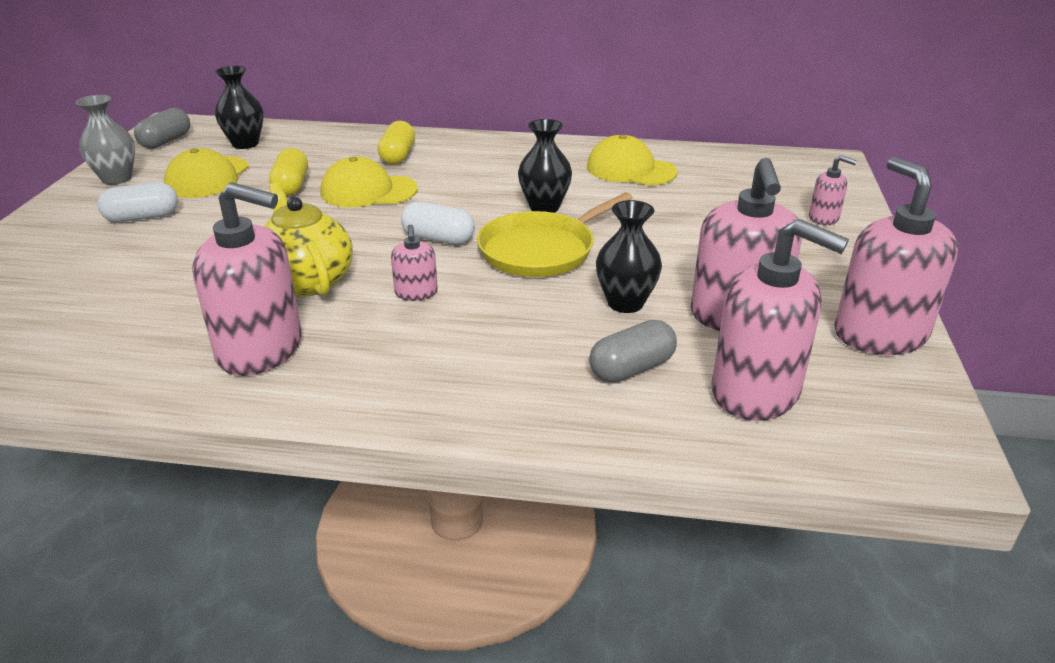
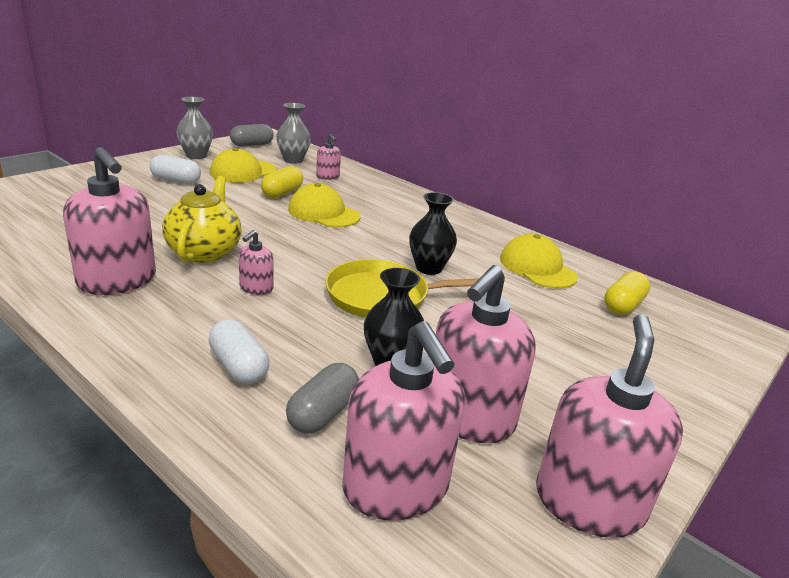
camera: 30 degrees right, 5 degrees down
(245, 144) = (293, 160): black vase -> grey vase
(398, 156) = (375, 198): yellow capsule -> yellow capsule (623, 305)
(438, 238) = (323, 259): white capsule -> white capsule (239, 366)
(631, 368) = (323, 413): grey capsule -> grey capsule turned 60 degrees counterclockwise
(823, 218) = (670, 374): pink soap dispenser -> pink soap dispenser (328, 177)

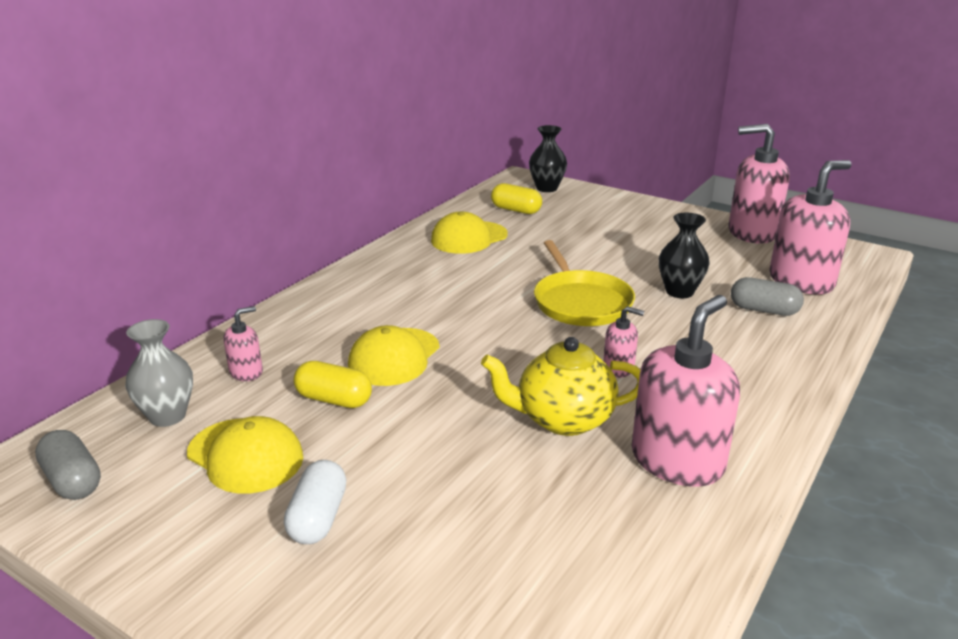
camera: 95 degrees left, 0 degrees up
(196, 156) = (160, 535): grey vase -> none
(239, 366) = (748, 352): white capsule -> none
(428, 268) = (506, 285): black vase -> black vase (546, 188)
(469, 417) = (714, 263): pink soap dispenser -> none

